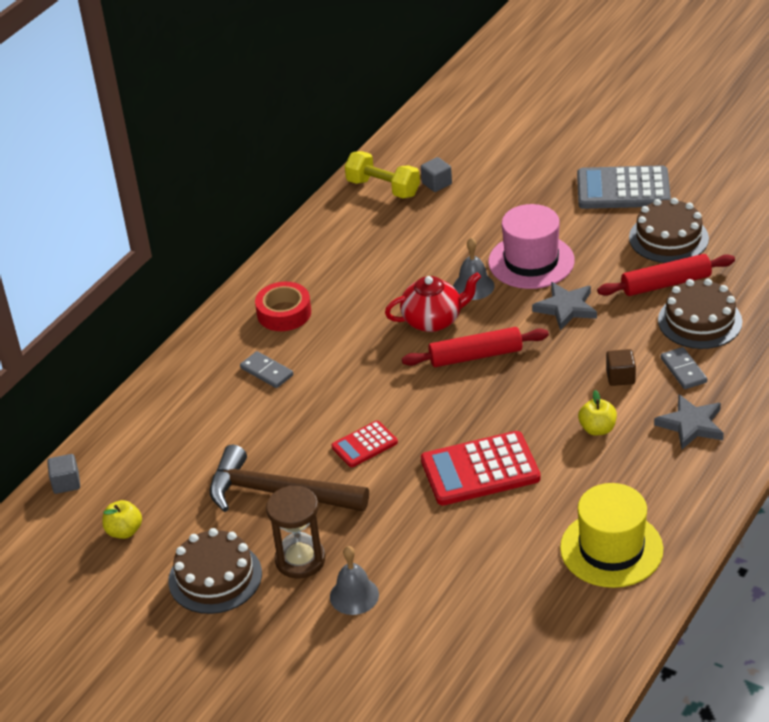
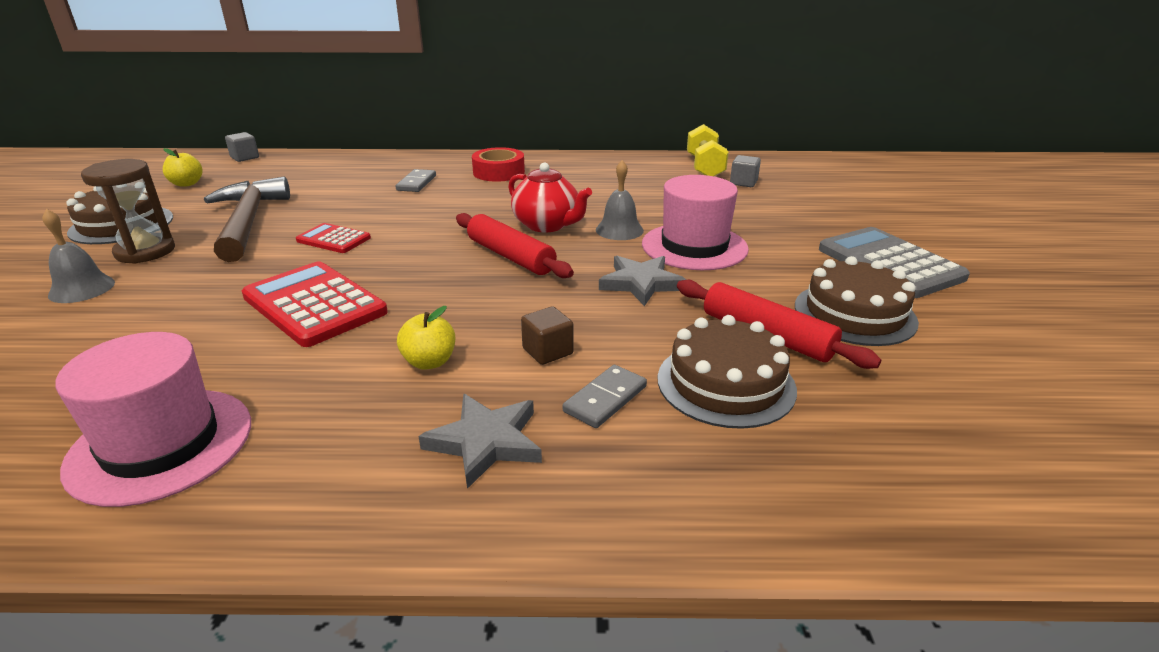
camera: 55 degrees right, 10 degrees down
(611, 549) = (161, 444): yellow hat -> pink hat

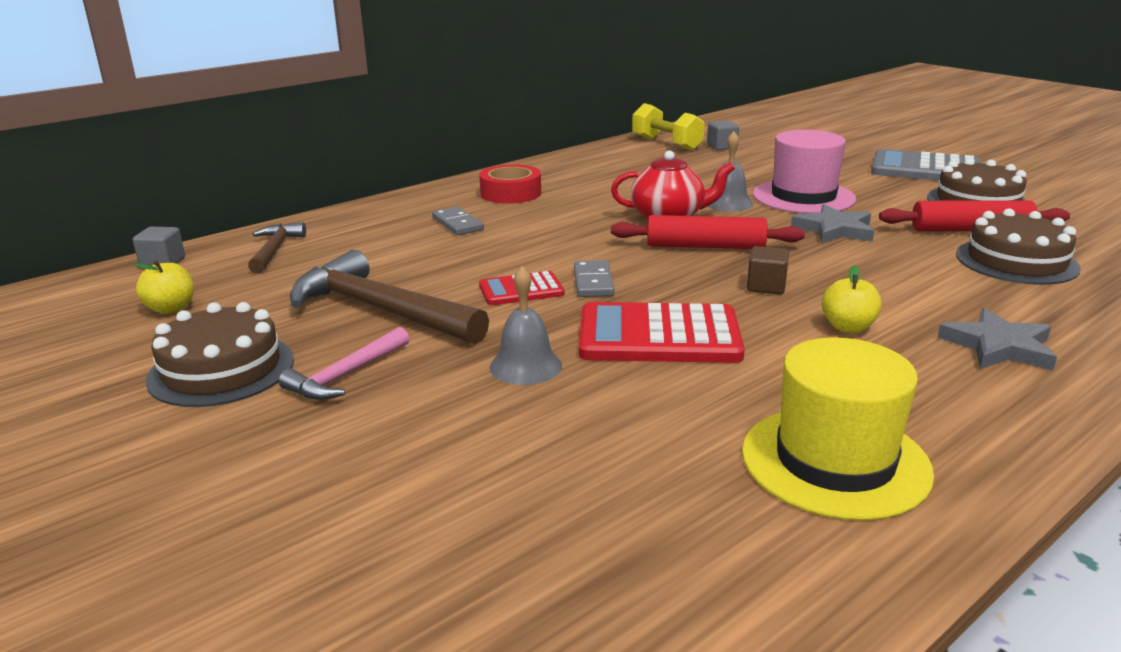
camera: 40 degrees left, 5 degrees down
(82, 289) = (384, 429): grey bell -> grey bell (525, 366)
(145, 251) = (346, 375): brown hourglass -> pink hammer
(161, 444) = (835, 461): pink hat -> yellow hat
(300, 167) = (274, 250): none -> brown hammer
(547, 351) = (894, 288): brown cube -> brown cube (766, 286)
(605, 399) = (989, 296): grey domino -> grey domino (593, 282)

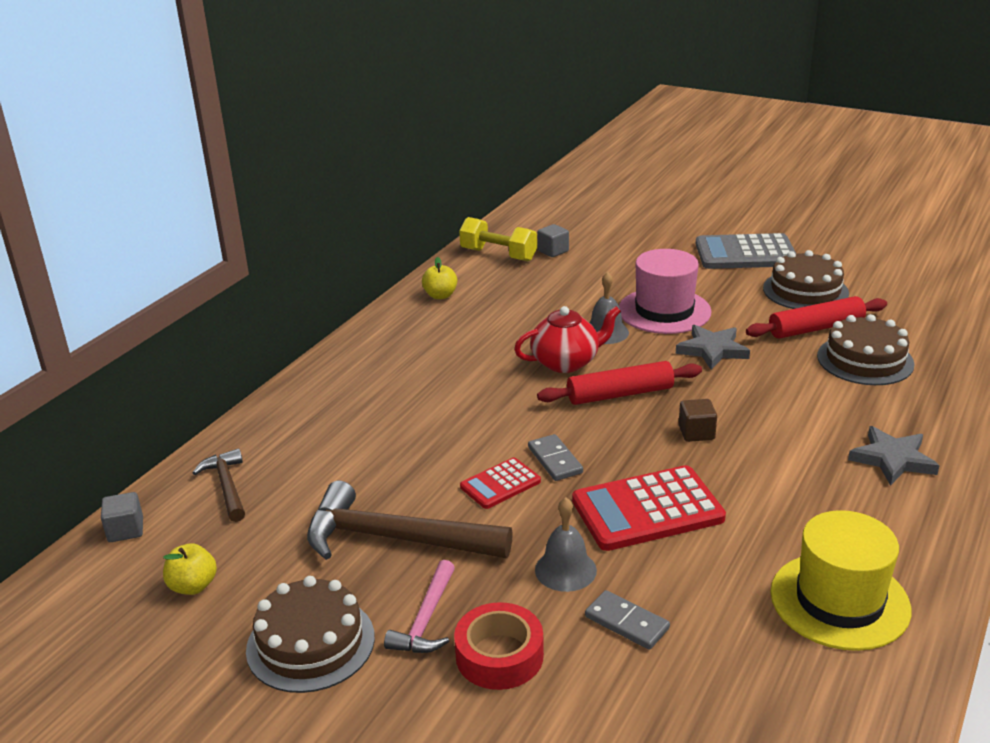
camera: 20 degrees left, 5 degrees up
(458, 224) = (379, 411): grey domino -> grey domino (627, 622)
(510, 193) = (398, 357): red tape -> red tape (499, 655)
(848, 327) = (781, 465): yellow apple -> yellow apple (440, 295)

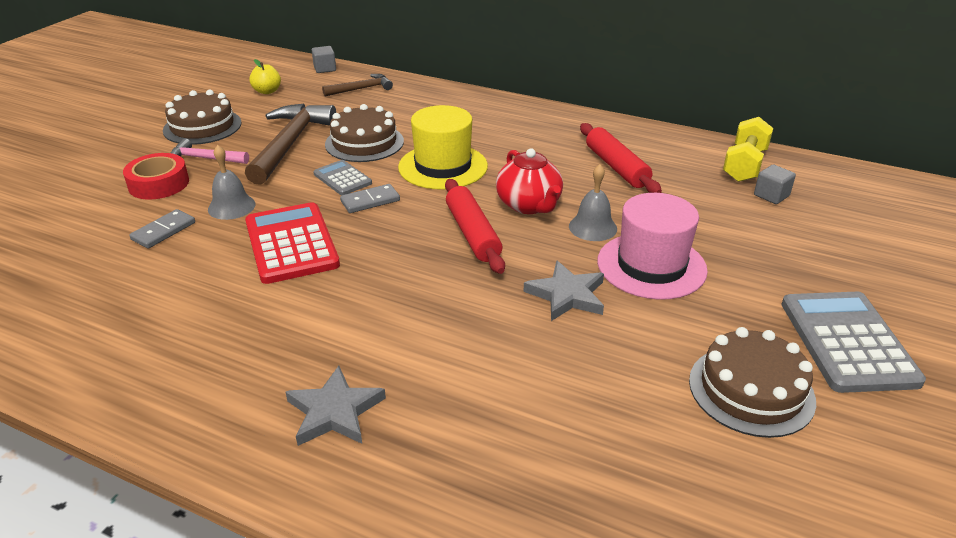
camera: 85 degrees right, 5 degrees up
(440, 295) = (643, 141): yellow apple -> none
(500, 484) = (342, 178): red calculator -> grey calculator
(696, 433) = (403, 275): brown cube -> none
(816, 328) = (640, 387): red rolling pin -> red rolling pin (616, 167)
(839, 601) = (133, 339): yellow hat -> yellow hat (443, 166)
(865, 360) = (561, 424): brown cake -> brown cake (364, 143)

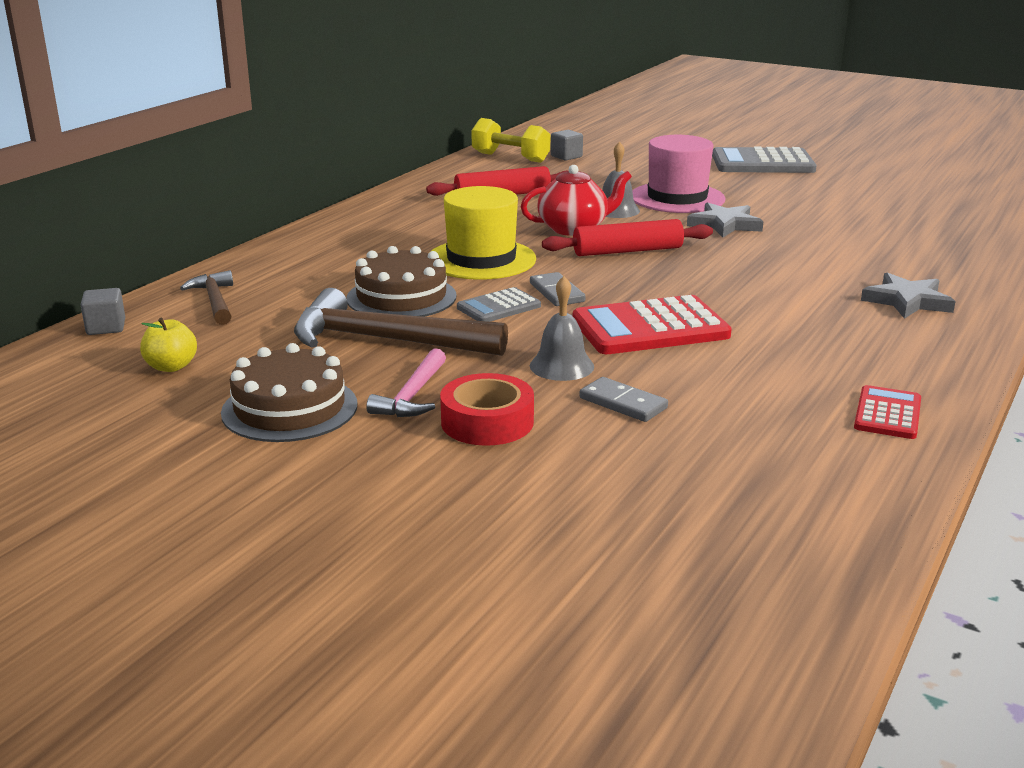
camera: 85 degrees left, 10 degrees down
(89, 358) = (888, 414): none -> red calculator
(751, 390) = (822, 188): brown cake -> none

